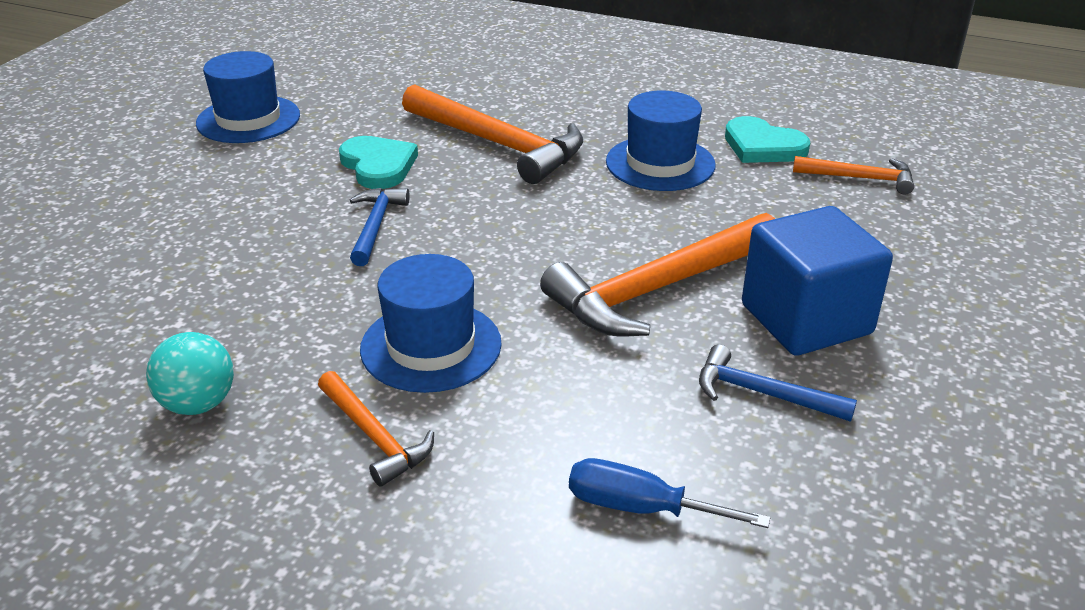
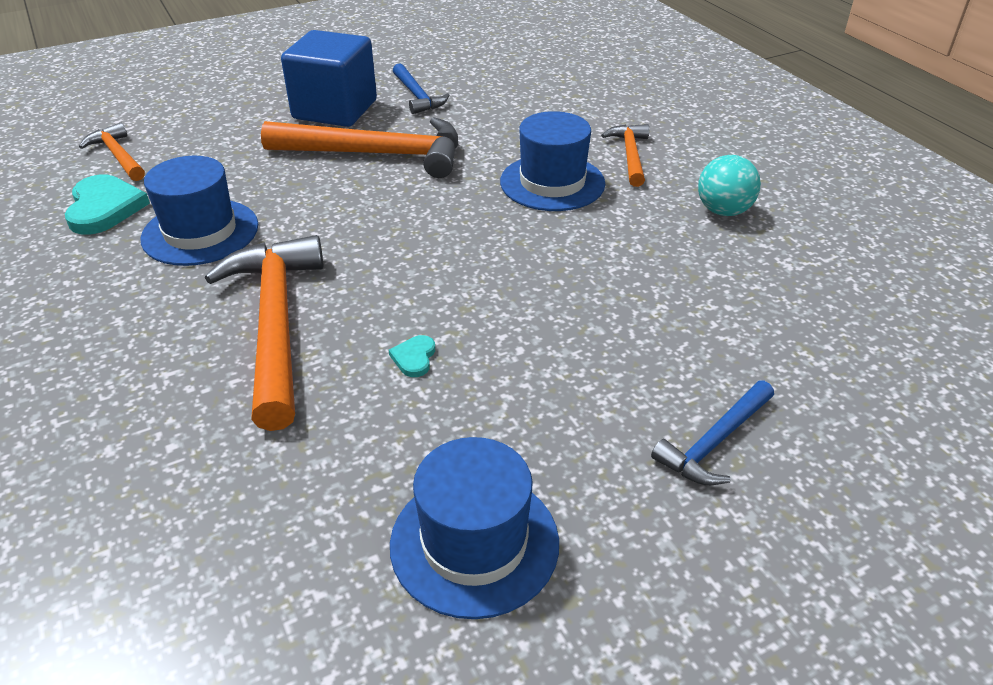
camera: 140 degrees left, 5 degrees up
(376, 226) = (492, 286): blue hammer -> blue hammer (714, 442)
(378, 166) = (414, 358): turquoise heart -> turquoise heart, size x0.48
(640, 508) = (536, 88): blue screwdriver -> none

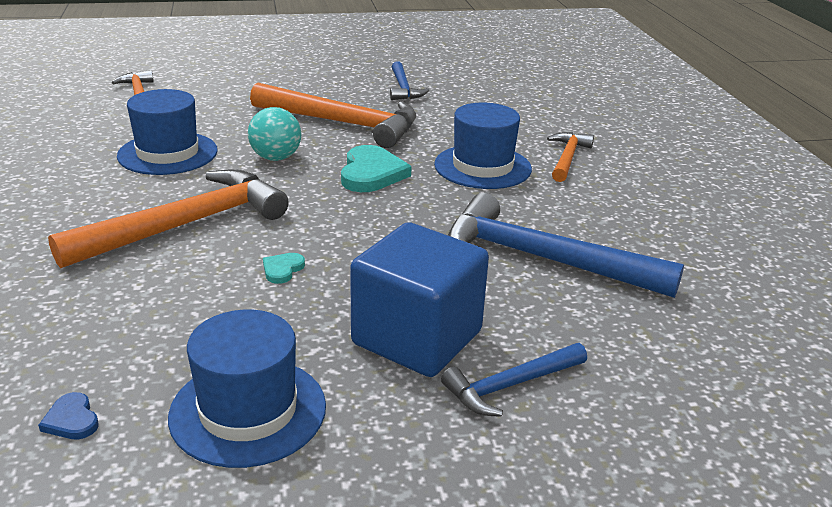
camera: 15 degrees right, 10 degrees down
(104, 208) = (106, 126): turquoise heart -> turquoise heart (371, 173)
(276, 324) = (186, 225): orange hammer -> orange hammer turned 45 degrees clockwise
(290, 607) = (71, 420): none -> blue heart
(335, 110) = (328, 88): blue cube -> blue cube (417, 338)
(668, 284) = (542, 259): none -> blue hammer
(723, 211) = (630, 213): turquoise ball -> turquoise ball (276, 158)

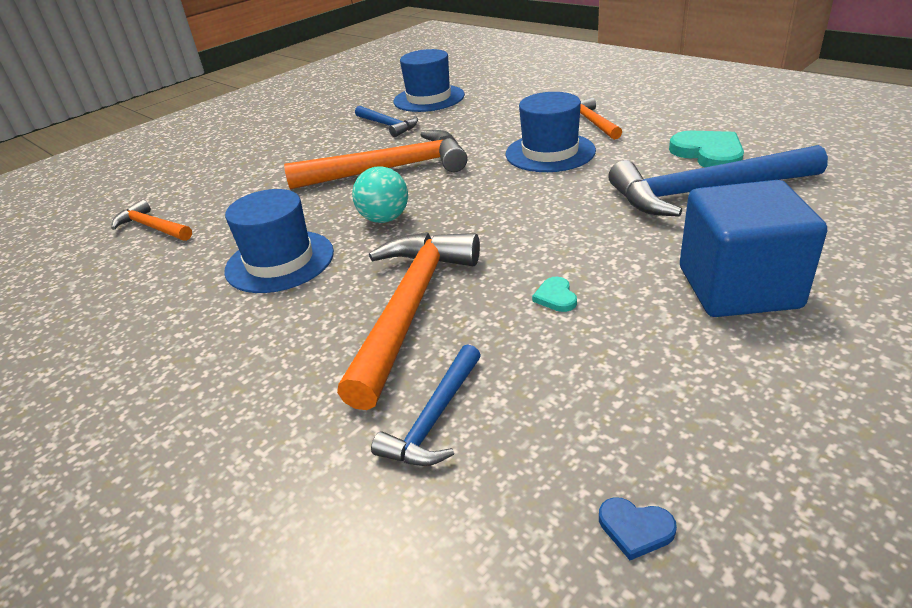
camera: 30 degrees left, 5 degrees up
(248, 411) = (743, 416): blue hat -> blue hat (429, 98)
(371, 173) = (482, 194): turquoise heart -> turquoise heart (708, 153)
(510, 385) = (849, 282): blue hammer -> blue hammer (434, 418)

